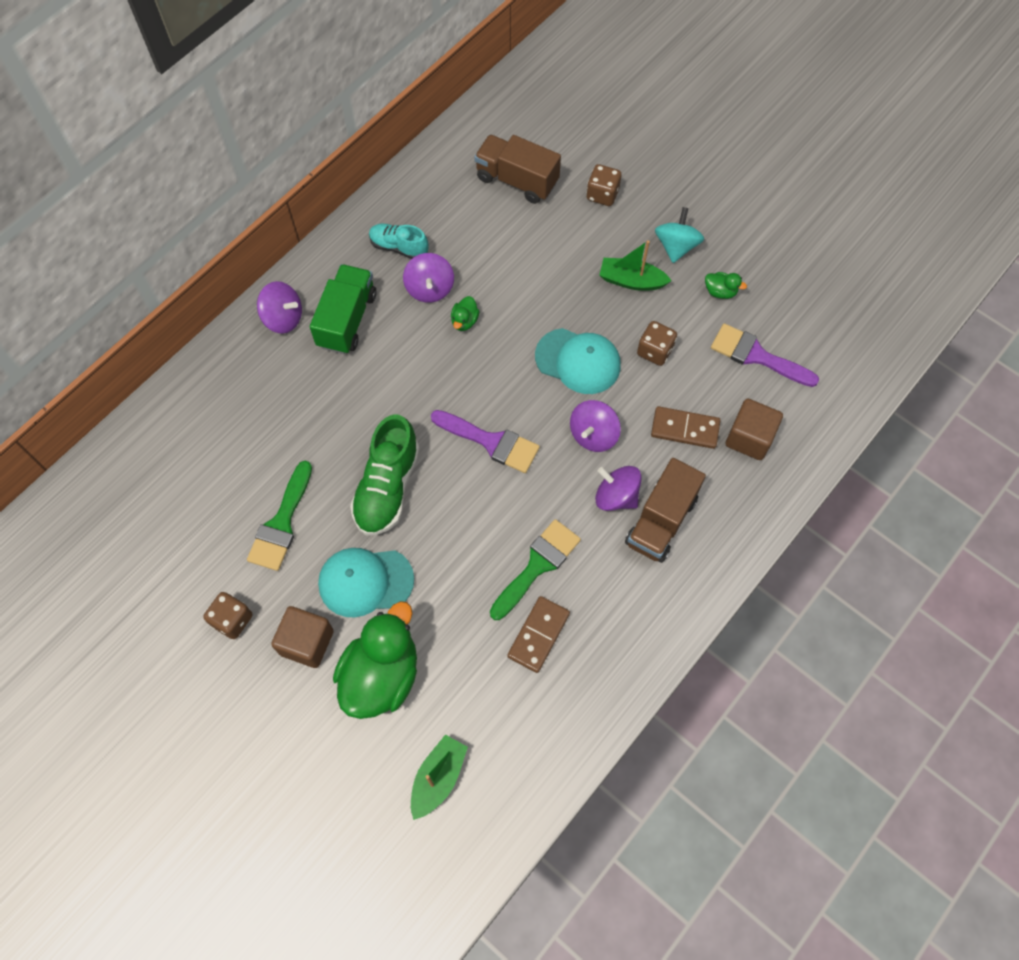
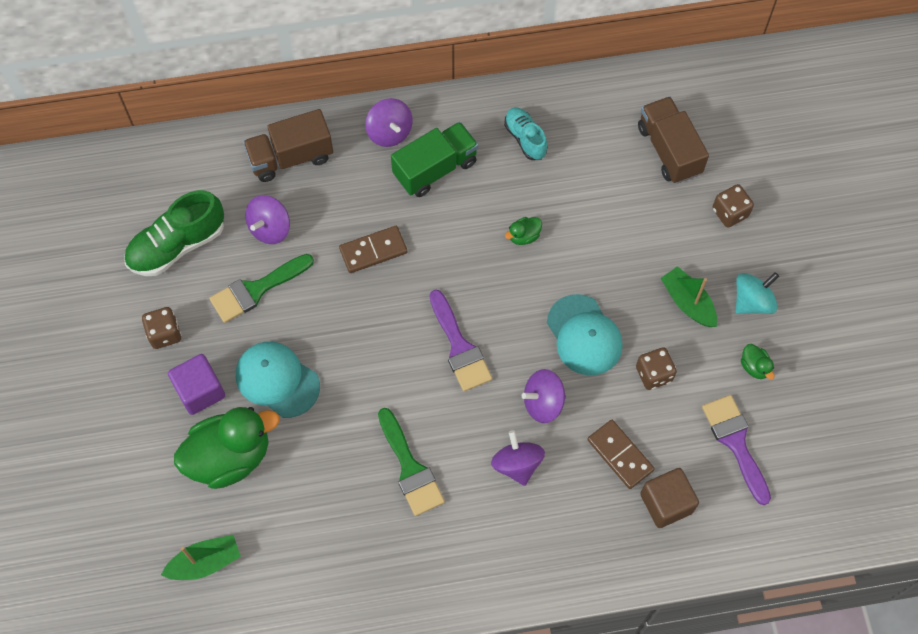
camera: 40 degrees right, 0 degrees up
(307, 642) = (200, 391): brown cube -> purple cube
(387, 487) = (353, 321): green shoe -> green shoe (177, 245)
(430, 288) = (520, 190): purple spinning top -> purple spinning top (270, 228)
(537, 565) = (410, 468): green brush -> green brush turned 75 degrees clockwise
(538, 635) = (365, 520): brown domino -> brown domino (373, 251)
(661, 521) = (534, 511): brown truck -> brown truck (291, 157)

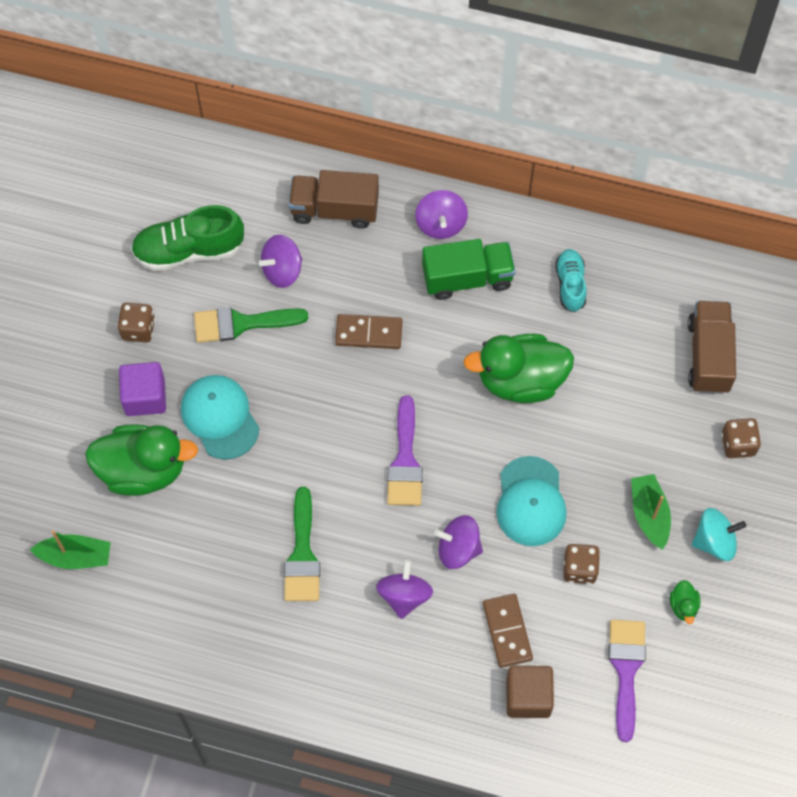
camera: 25 degrees right, 0 degrees up
(524, 236) = (520, 380): green duck -> green duck, size x2.44

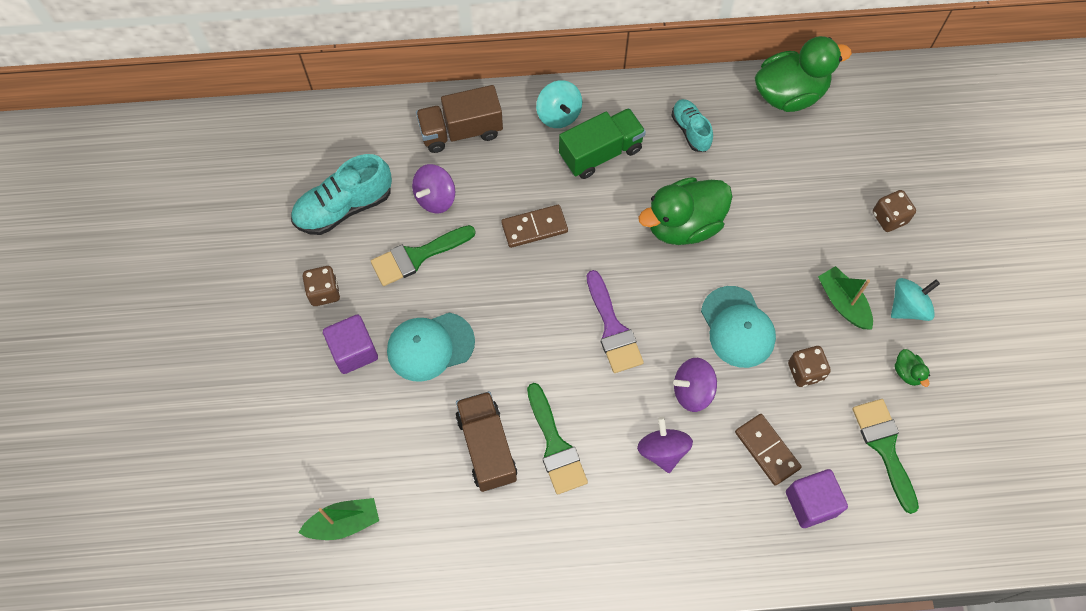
camera: 20 degrees left, 0 degrees up
(143, 470) = (377, 419): green duck -> green duck (789, 94)
(189, 250) = (344, 207): green shoe -> turquoise shoe
(220, 417) = (430, 346): turquoise cap -> turquoise cap turned 60 degrees counterclockwise
(441, 224) = (558, 114): purple spinning top -> turquoise spinning top
(528, 697) = (811, 503): brown cube -> purple cube
(626, 670) = (884, 447): purple brush -> green brush
(708, 356) = (831, 152): brown truck -> brown truck (487, 447)

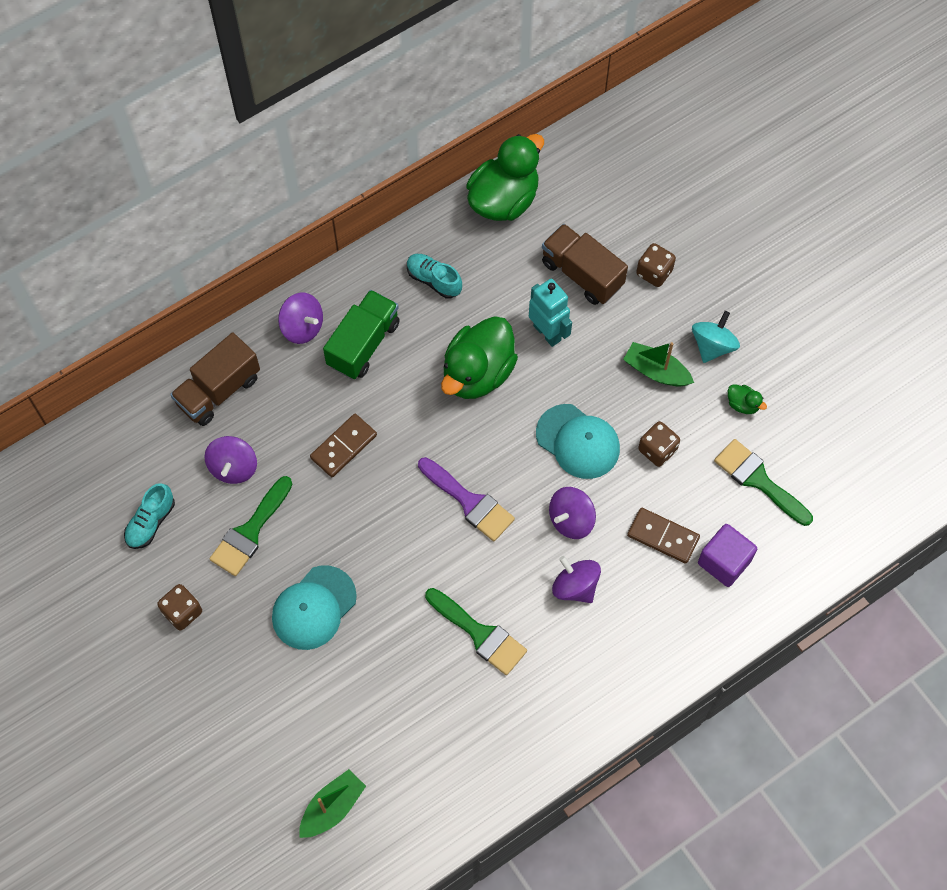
camera: 30 degrees left, 0 degrees up
(344, 207) = (151, 522): turquoise shoe -> turquoise shoe, size x0.60
(354, 351) = (245, 651): purple cube -> none
(487, 447) = (420, 669): brown truck -> brown truck (582, 274)
(558, 114) = (302, 327): turquoise spinning top -> purple spinning top
(764, 221) = (547, 333): none -> turquoise robot

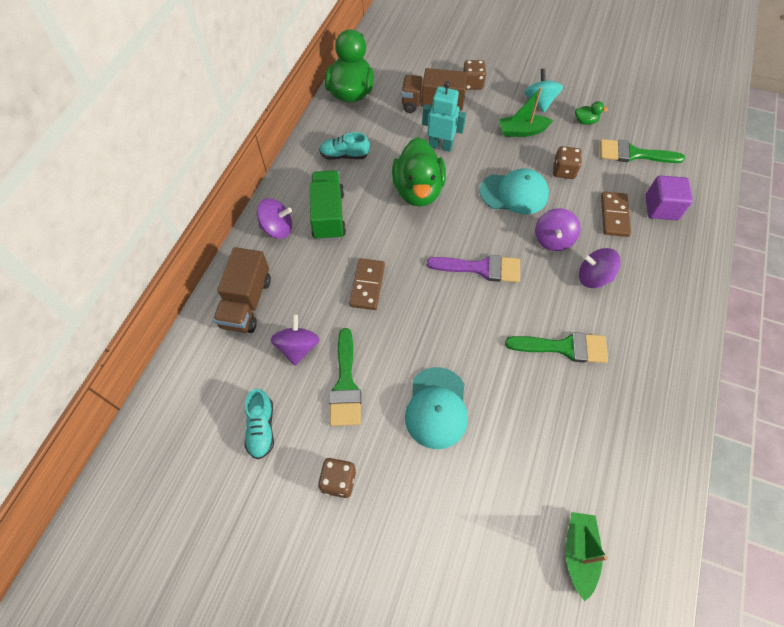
camera: 35 degrees left, 5 degrees down
(233, 467) = (298, 347): purple spinning top -> purple spinning top turned 150 degrees counterclockwise
(663, 536) = (614, 215): brown domino -> brown domino turned 75 degrees counterclockwise

